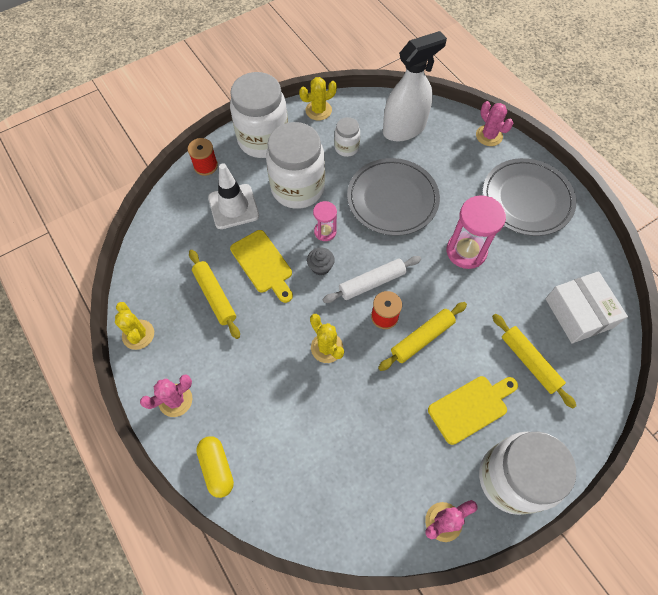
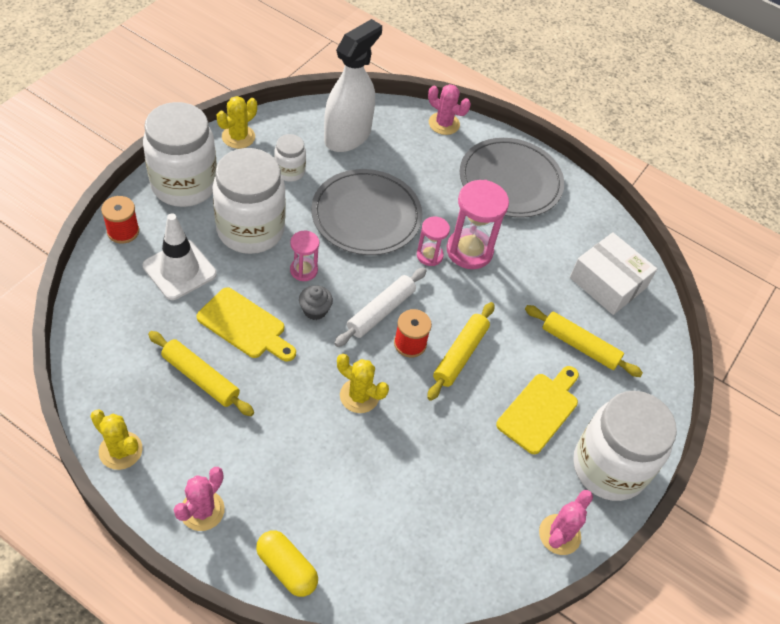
camera: 30 degrees left, 10 degrees down
(431, 246) = (429, 255): none -> pink hourglass

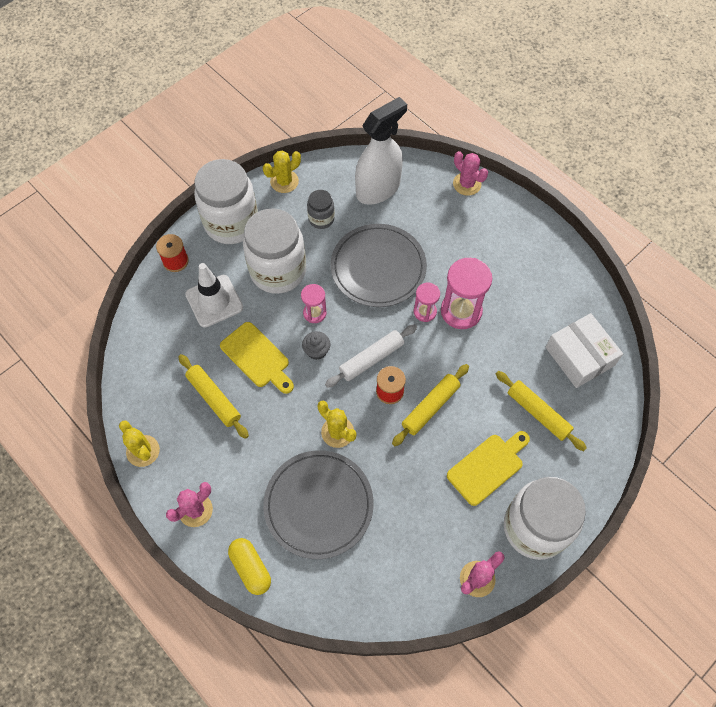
camera: 20 degrees right, 10 degrees up
(290, 171) = (321, 219): white jar -> grey jar
(510, 181) = (514, 247): grey plate -> grey plate (318, 505)

